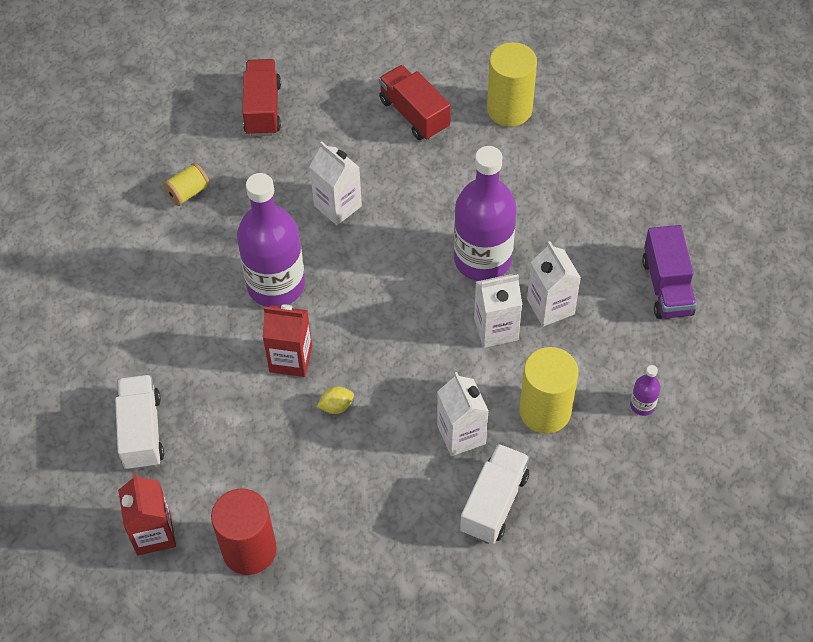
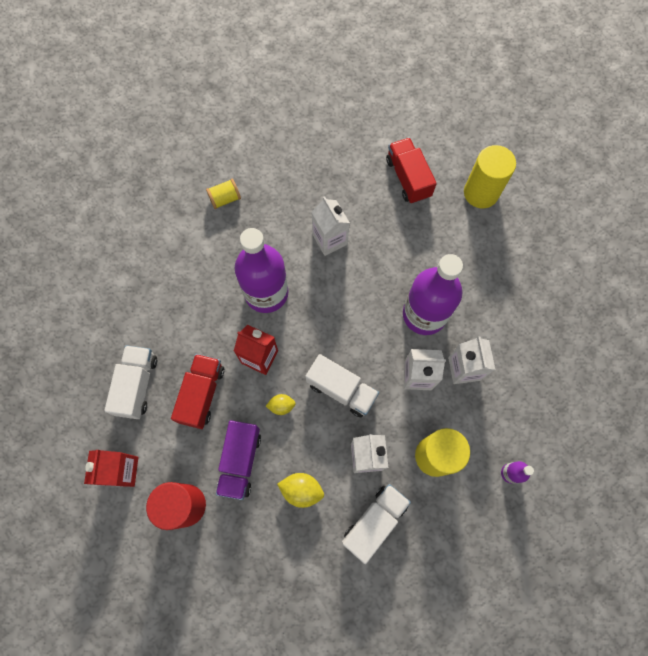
camera: 15 degrees right, 15 degrees up
(263, 109) = (298, 144): red truck -> red truck (202, 394)
(392, 493) = (301, 490): none -> yellow lemon
(406, 368) = (341, 389): none -> white truck
(667, 286) = (558, 377): purple truck -> purple truck (240, 461)

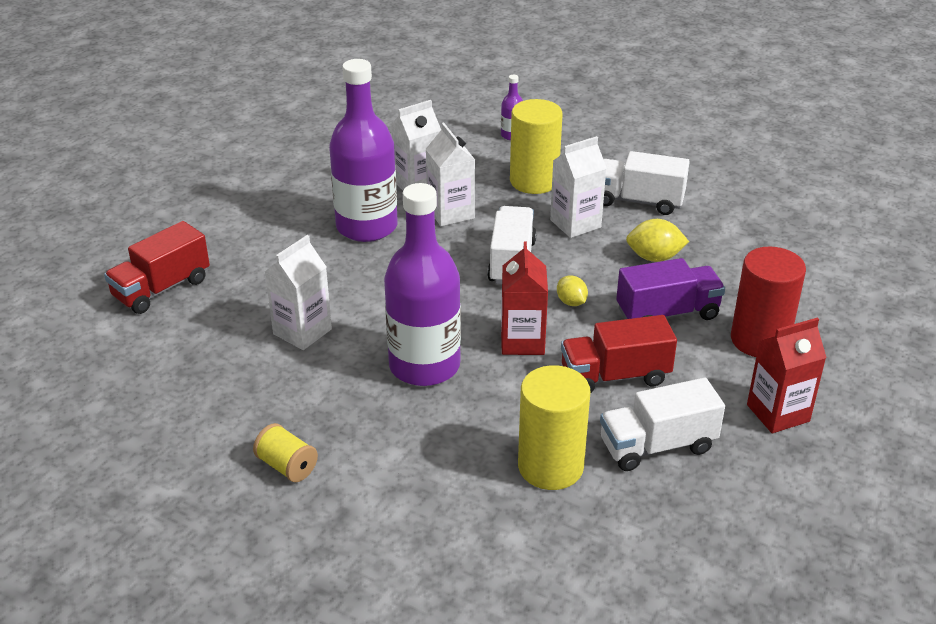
camera: 115 degrees left, 35 degrees down
(301, 490) = (654, 257): yellow lemon -> yellow lemon turned 75 degrees counterclockwise
(481, 193) = (160, 224): yellow cylinder -> yellow cylinder (550, 467)

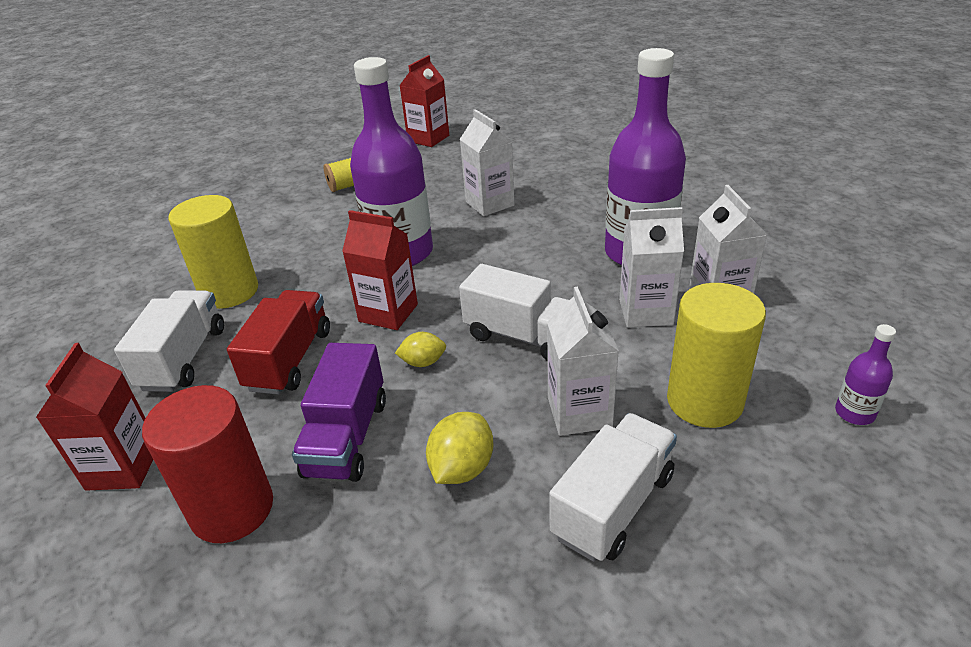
camera: 115 degrees right, 0 degrees up
(124, 437) = (428, 138): none -> red carton
(162, 288) = (586, 153): red truck -> none

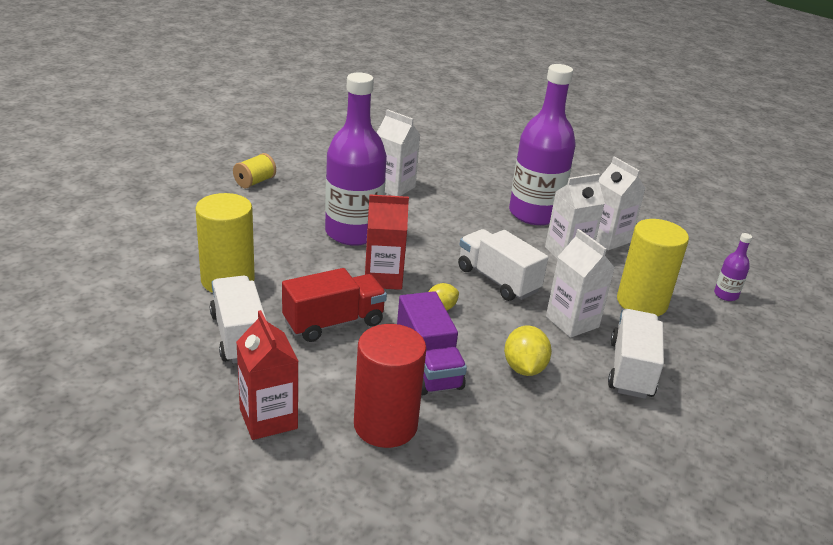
camera: 30 degrees left, 5 degrees down
(289, 360) = (333, 323): red truck -> red truck turned 75 degrees clockwise
(428, 138) = (292, 135): red carton -> none
(523, 336) = (497, 280): white truck -> white truck turned 135 degrees counterclockwise

